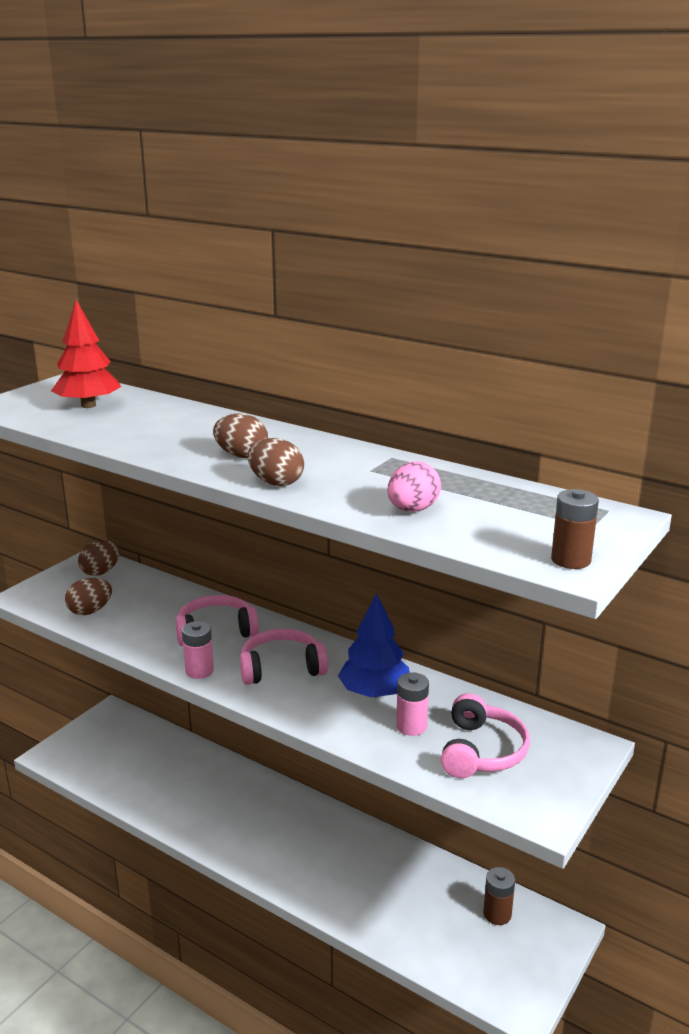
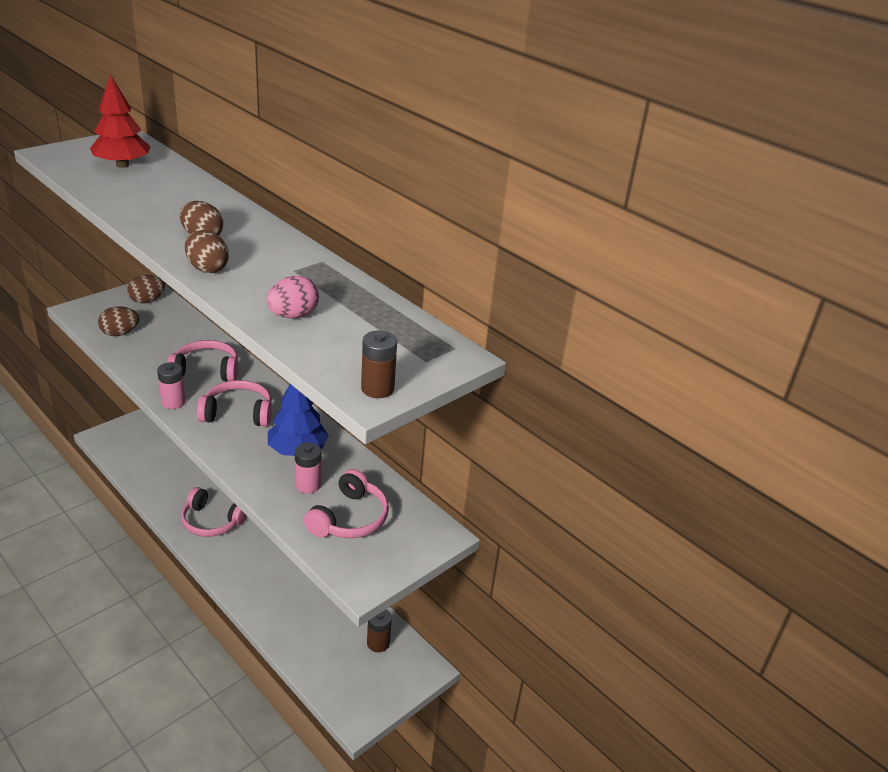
camera: 10 degrees right, 10 degrees up
(232, 821) = (212, 521): none -> pink headphones

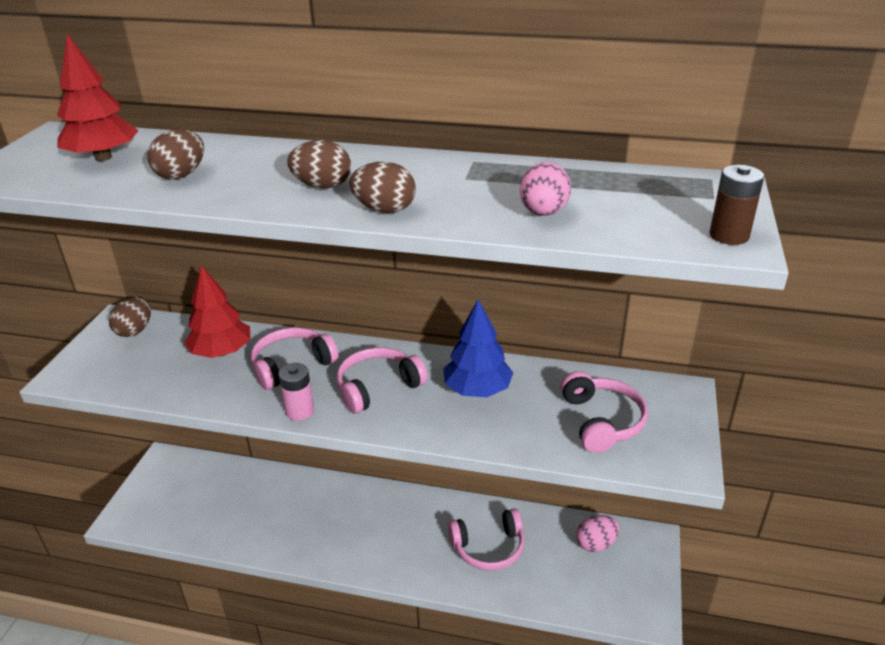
camera: 30 degrees left, 0 degrees up
(120, 333) = (148, 375): brown egg -> brown egg (181, 175)
(177, 340) = (222, 352): none -> red tree
(212, 521) = (333, 532): pink headphones -> pink headphones (488, 547)
(308, 485) = (529, 414): pink battery -> none
(378, 643) = (596, 544): brown battery -> pink egg

